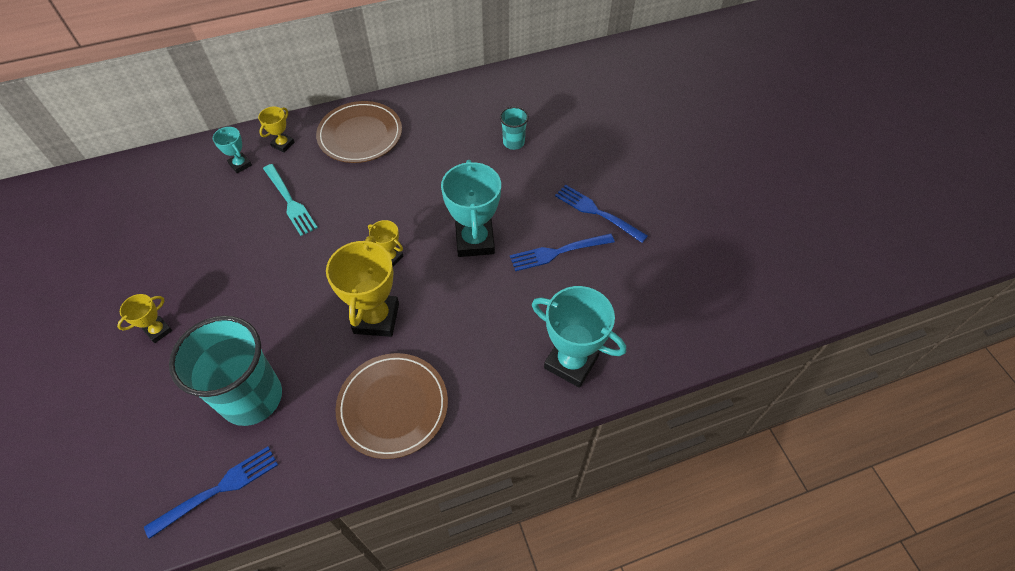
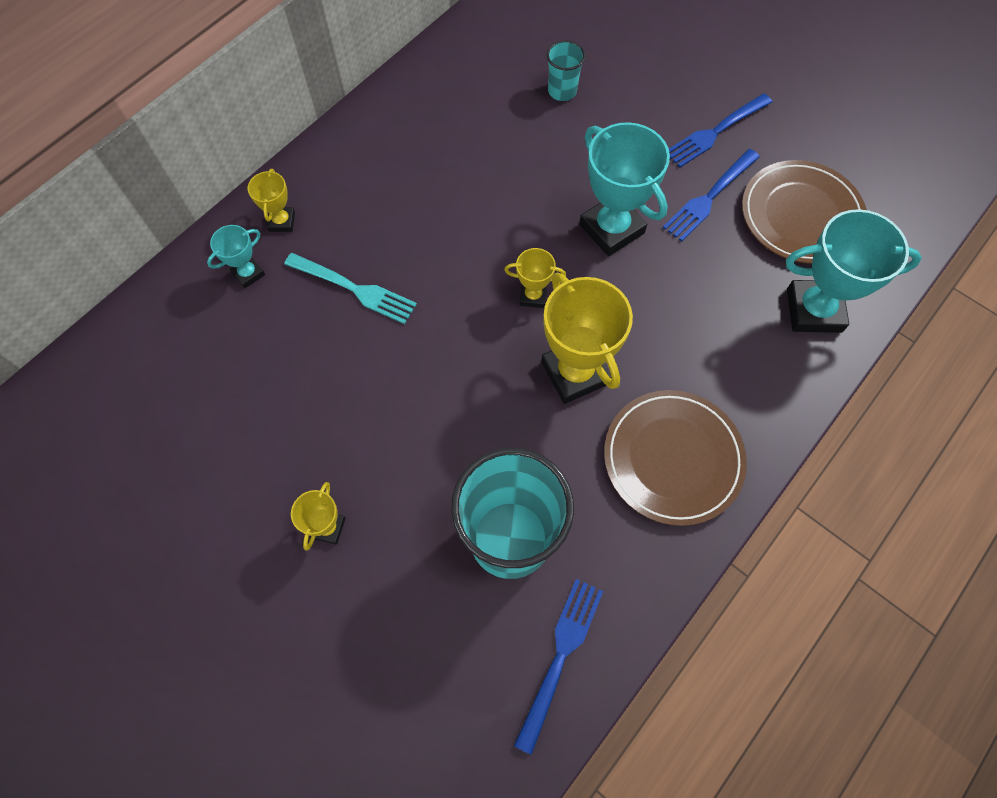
camera: 30 degrees left, 10 degrees up
(240, 164) = (248, 273): turquoise trophy -> turquoise trophy turned 60 degrees counterclockwise
(360, 135) = (371, 164): brown plate -> brown plate (801, 215)
(597, 212) = (715, 132): blue fork -> blue fork turned 45 degrees counterclockwise

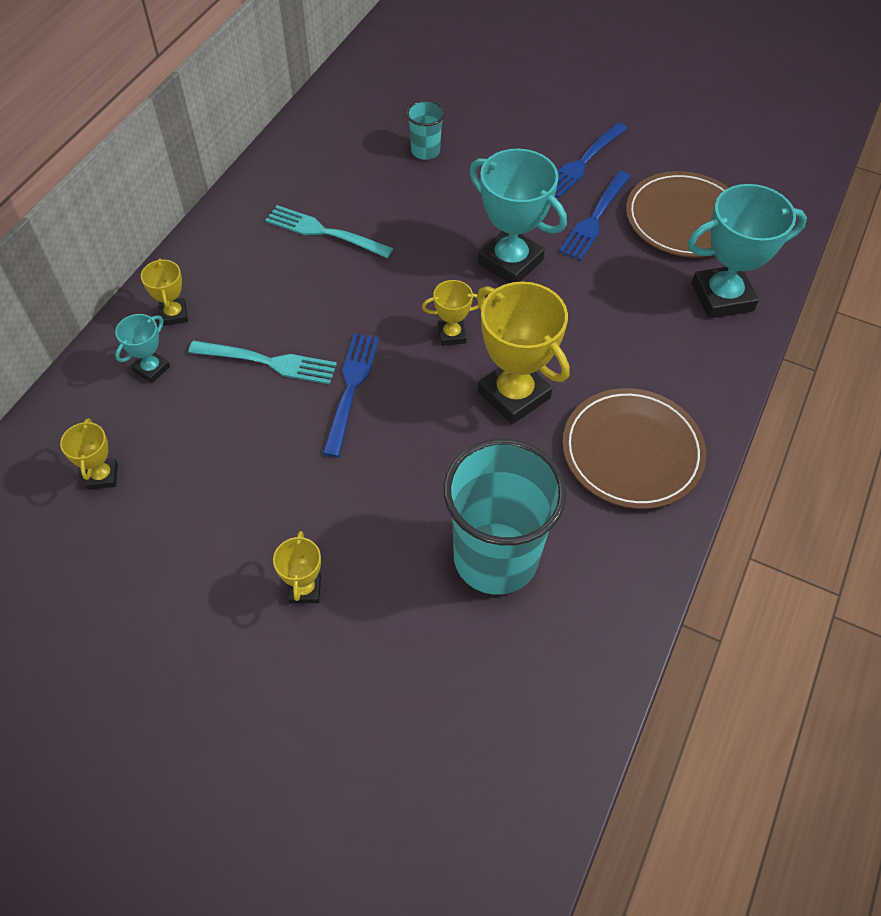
camera: 15 degrees left, 10 degrees down
(179, 373) = (102, 476): none -> yellow trophy
(441, 162) = (324, 232): none -> turquoise fork
(560, 657) = (579, 655): blue fork -> blue fork (351, 388)

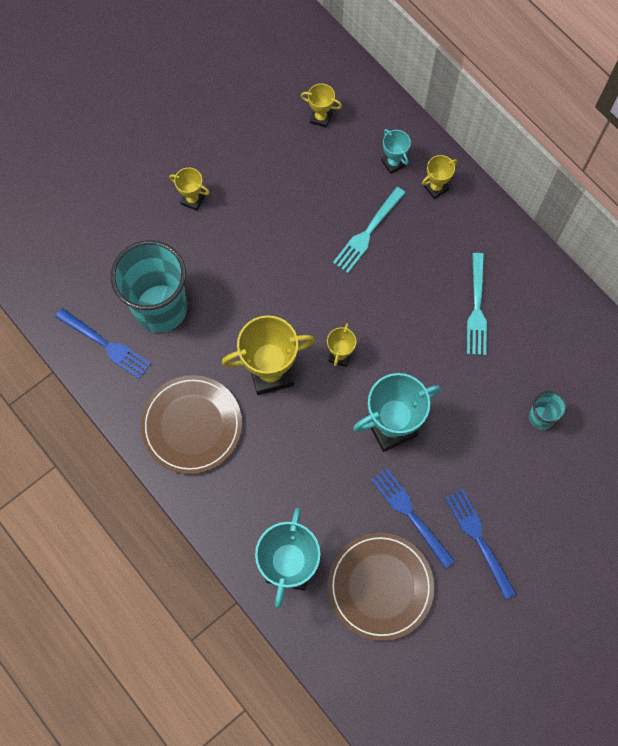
camera: 115 degrees right, 15 degrees up
(174, 314) = (435, 188): yellow trophy -> yellow trophy turned 45 degrees counterclockwise
(324, 232) = (477, 308): turquoise fork -> turquoise fork turned 135 degrees clockwise
(351, 388) = (323, 274): blue fork -> blue fork (105, 344)

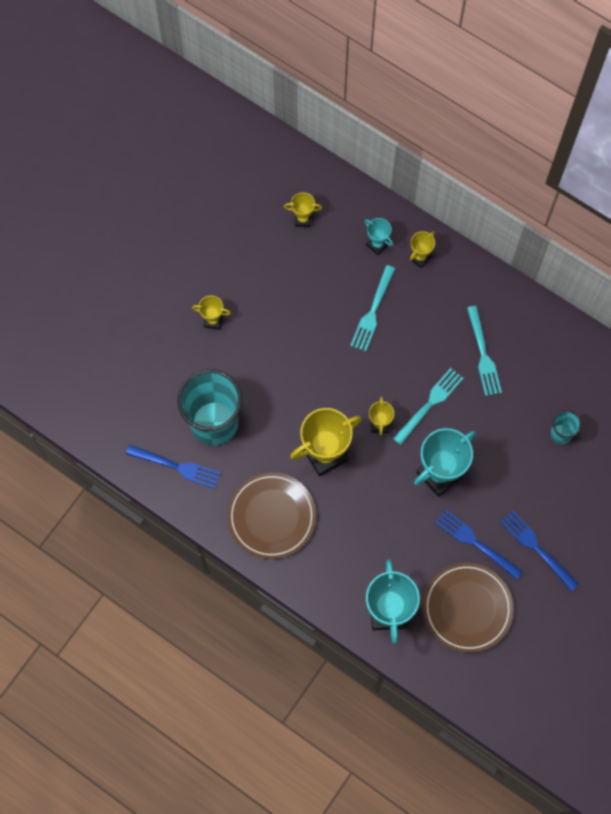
camera: 15 degrees left, 0 degrees up
(402, 347) = (429, 404): none -> turquoise fork

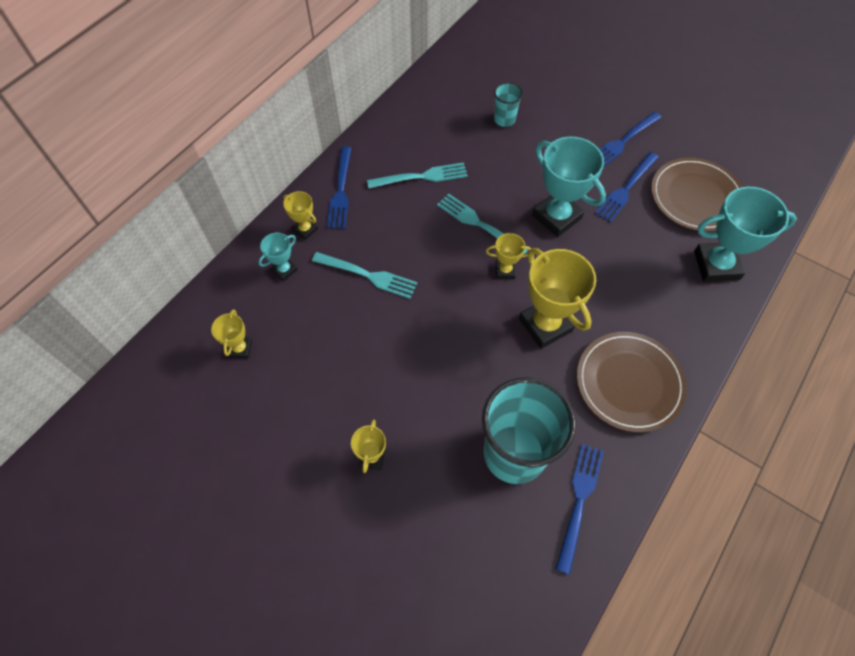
camera: 90 degrees left, 10 degrees down
(464, 284) = (341, 191): none -> blue fork

